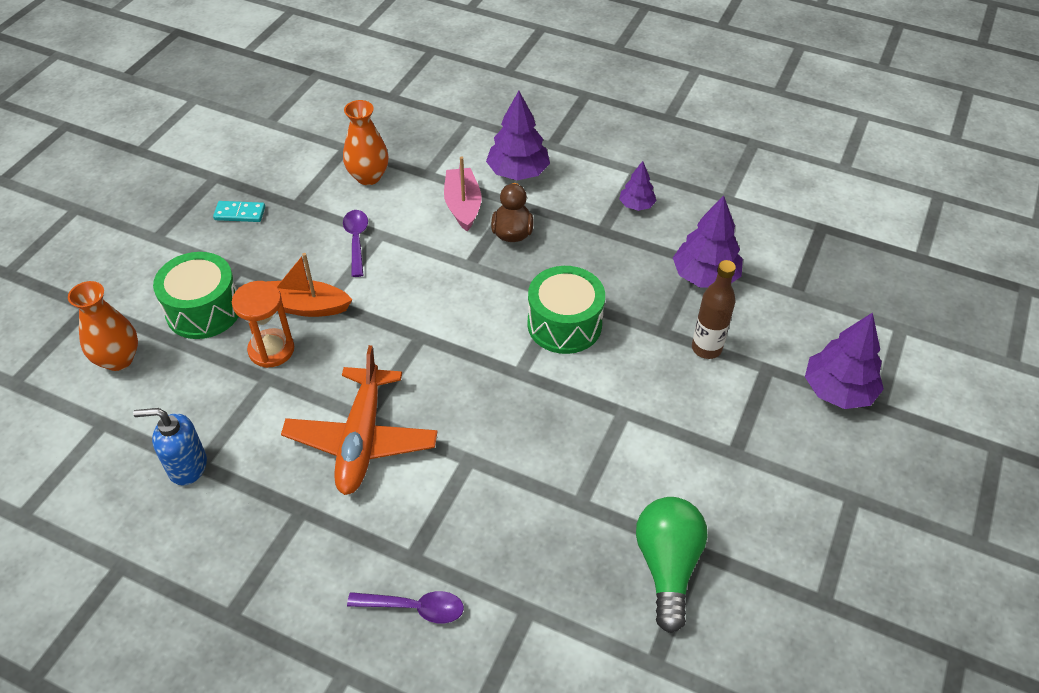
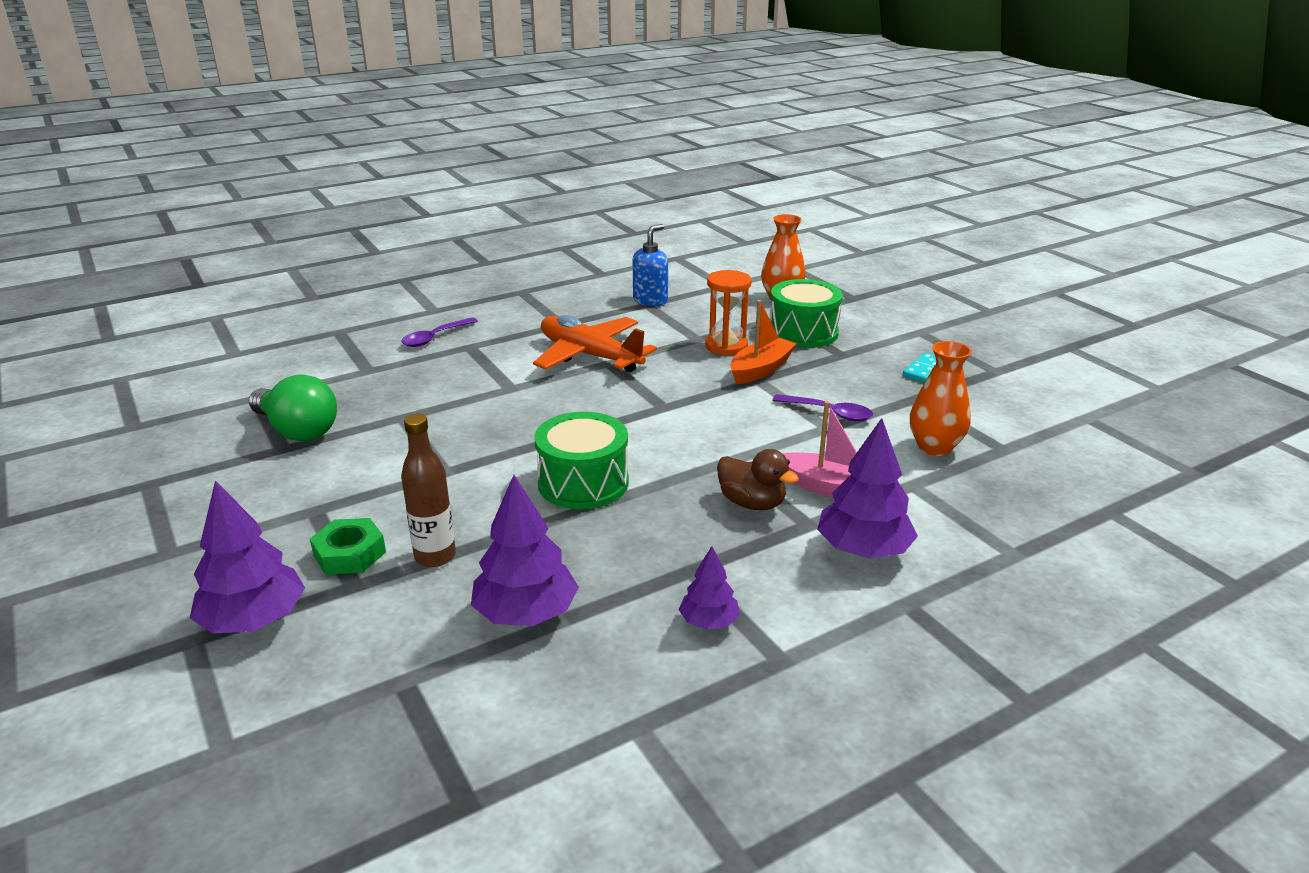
camera: 125 degrees right, 20 degrees down
(748, 393) = (349, 554): none -> green nut

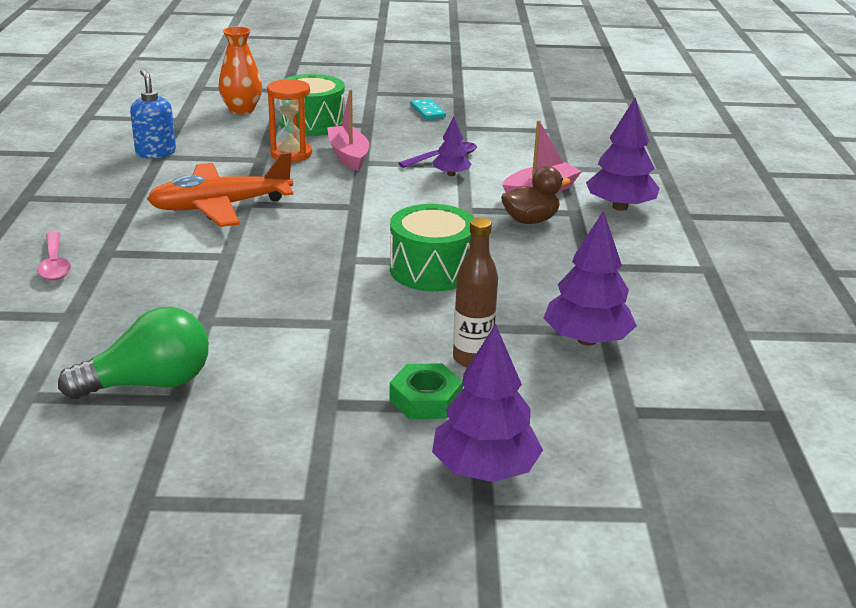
camera: 60 degrees left, 0 degrees up
(435, 338) = (55, 264): purple spoon -> pink spoon
(708, 621) = (652, 278): purple tree -> purple tree (451, 174)
(761, 369) = (348, 156): orange boat -> pink boat
(934, 447) = (528, 146): orange vase -> none

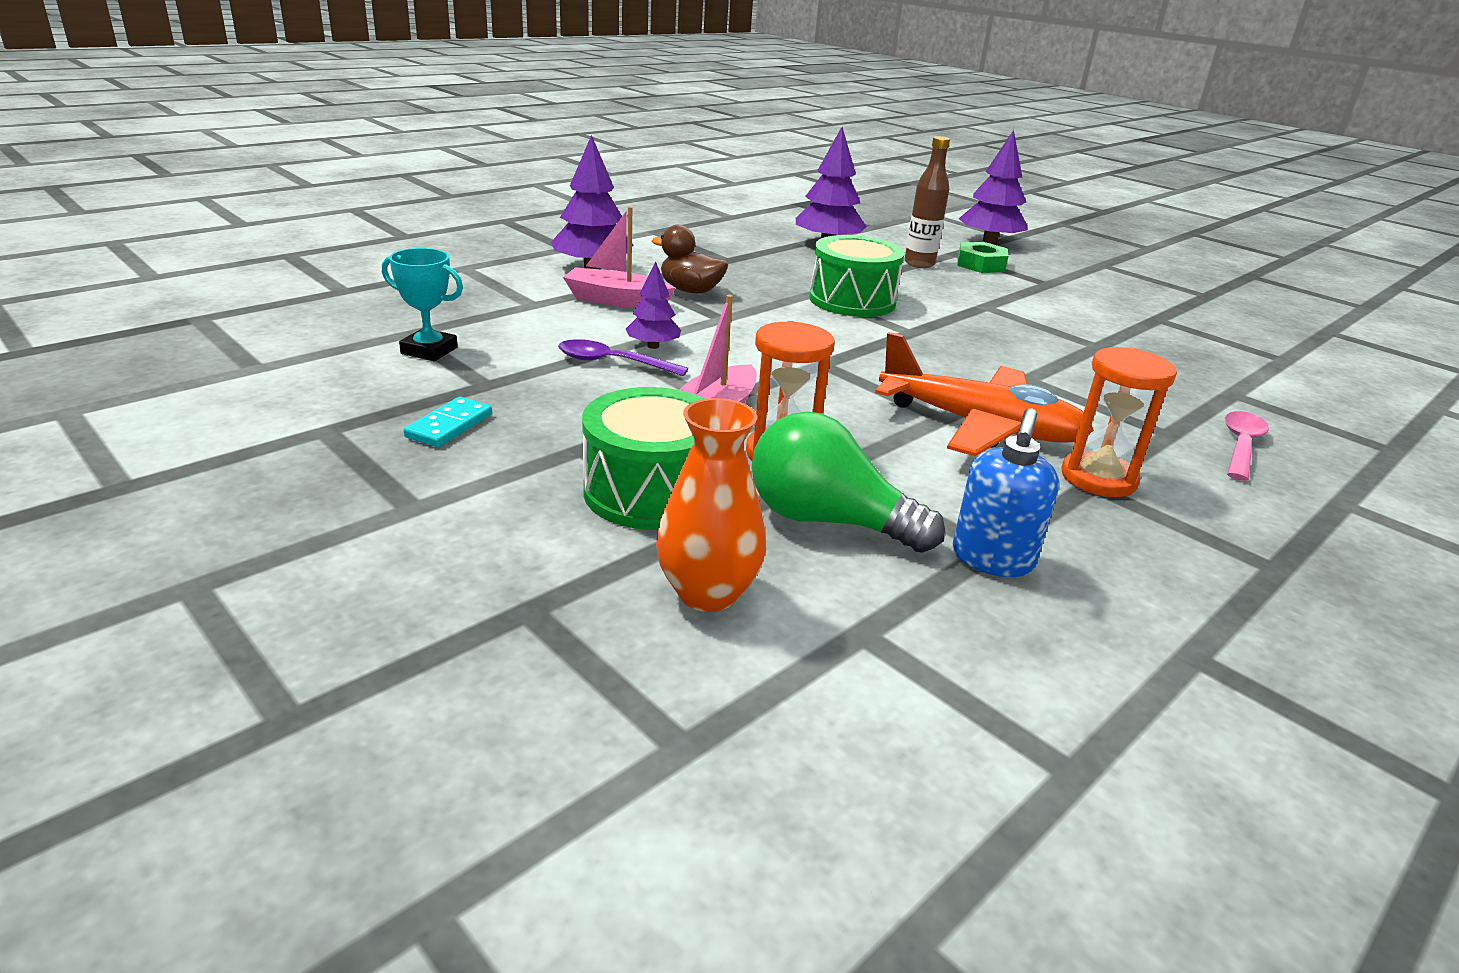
camera: 135 degrees left, 0 degrees up
(133, 205) = (1098, 478): none -> orange hourglass
(149, 383) = (1175, 331): green light bulb -> green light bulb (828, 521)
(520, 128) = (429, 351): none -> turquoise trophy

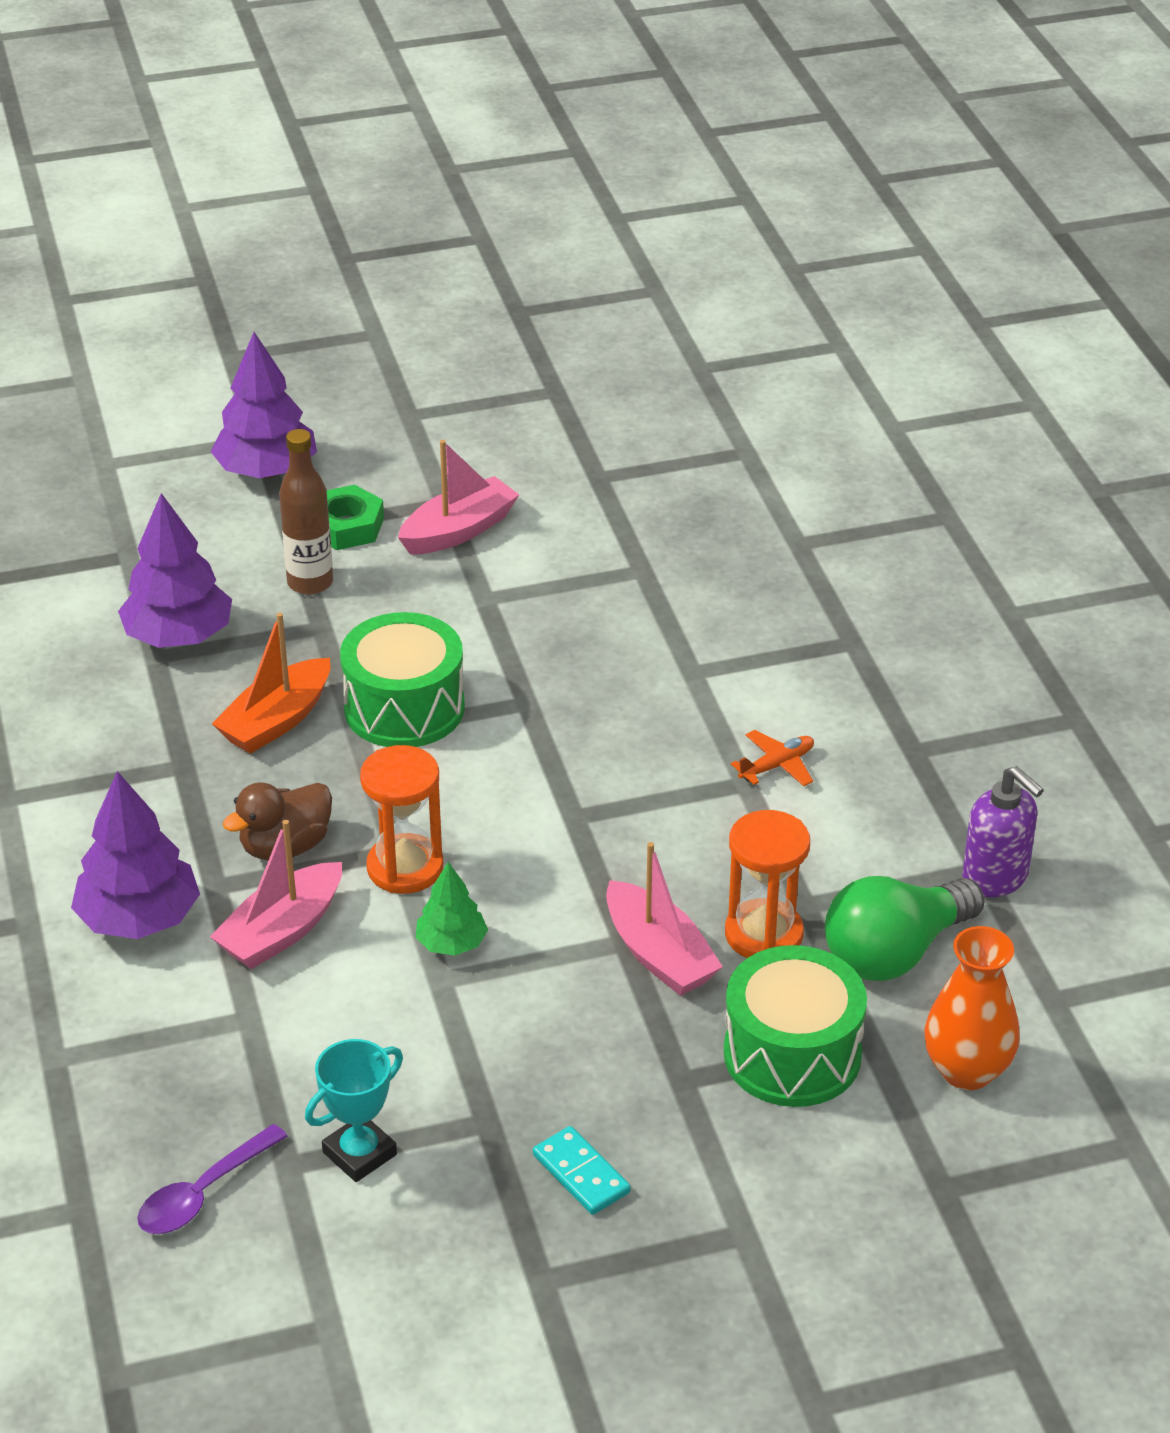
camera: 60 degrees left, 10 degrees up
(612, 363) = (482, 994): purple spoon -> purple spoon (203, 1193)
(653, 346) = (451, 943): purple tree -> green tree
(793, 273) = (276, 721): none -> orange boat
(979, 426) = (777, 766): orange plane -> orange plane, size x0.41
(992, 560) = (995, 877): blue soap dispenser -> purple soap dispenser
(1031, 290) = (459, 531): none -> pink boat
(1098, 478) = (906, 739): orange hourglass -> orange hourglass (405, 867)
(1240, 446) = (896, 609): pink spoon -> none

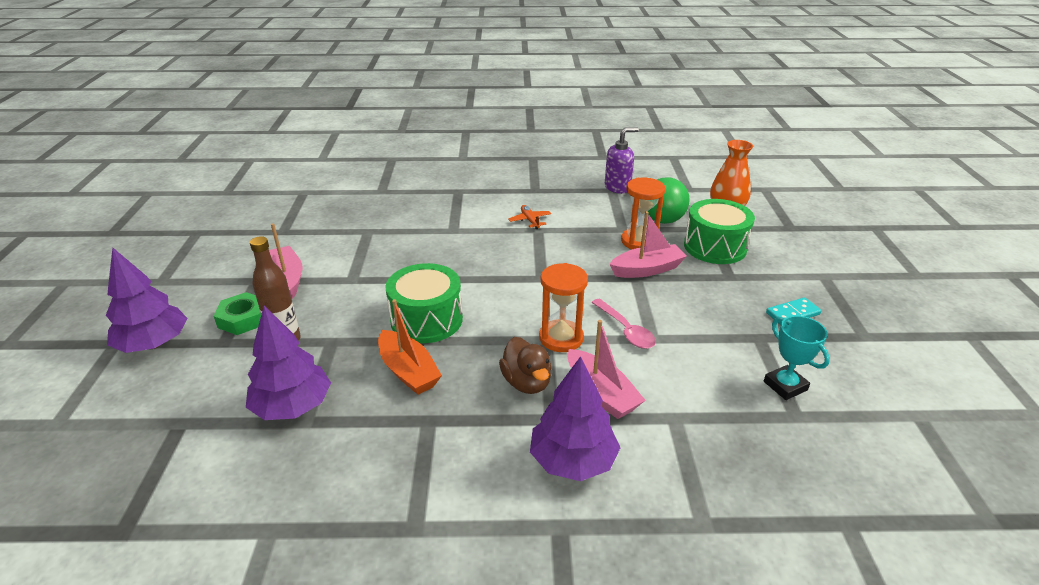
camera: 75 degrees left, 5 degrees down
(203, 1193) = (824, 457): purple spoon -> none
(451, 943) = (626, 330): green tree -> pink spoon

